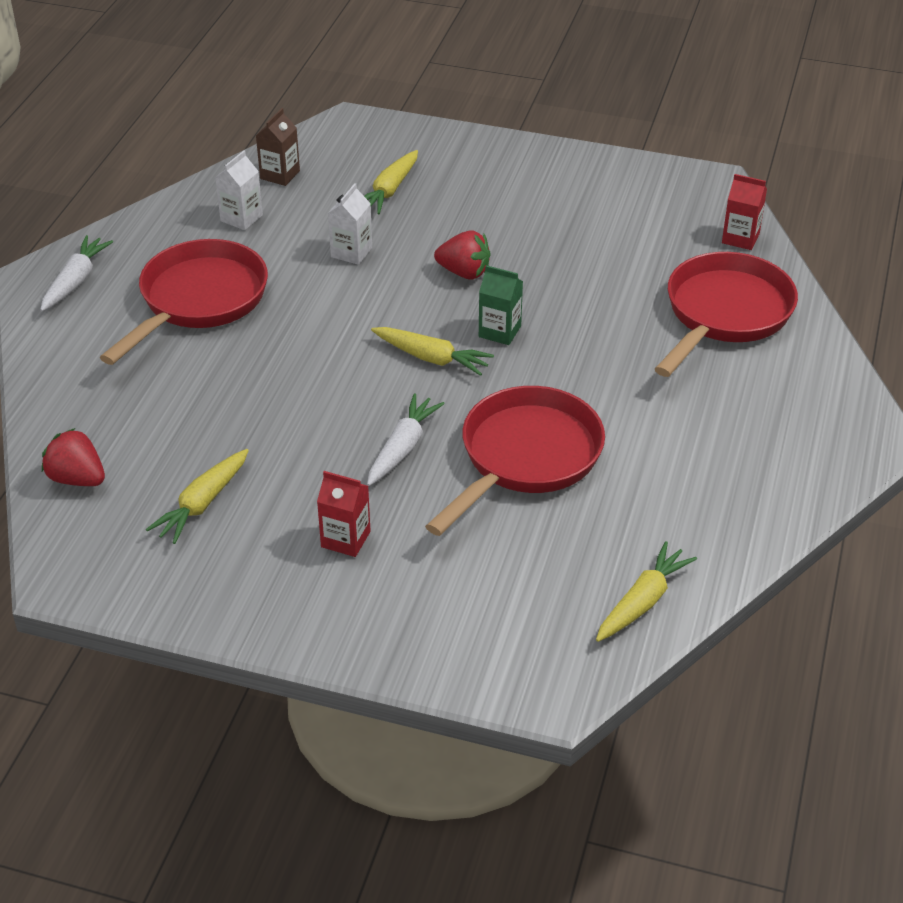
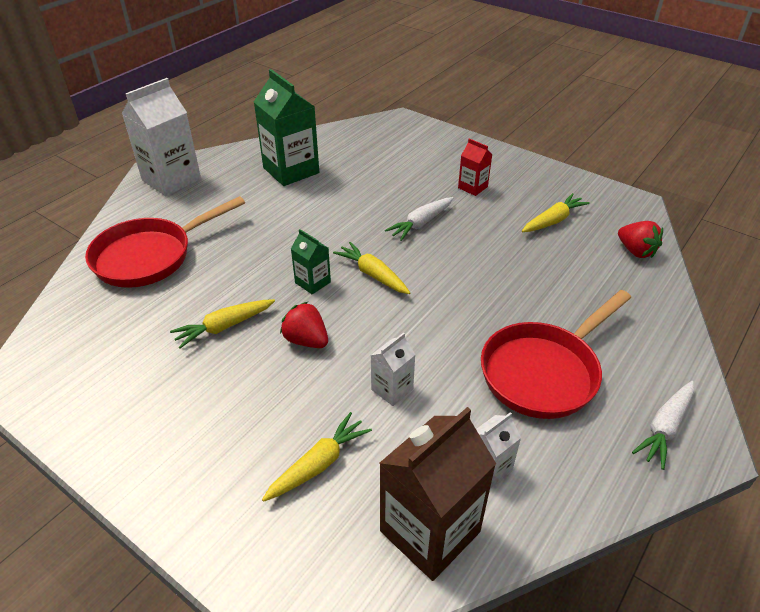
camera: 160 degrees left, 0 degrees up
(280, 175) = (430, 531): brown carton -> brown carton, size x1.99
(525, 458) = (351, 203): red pan -> none
(643, 601) = (338, 137): yellow carrot -> yellow carrot (224, 327)
(663, 496) = (291, 170): none -> green carton
(740, 238) = (66, 313): red carton -> none
(829, 429) = (171, 180): none -> white carton

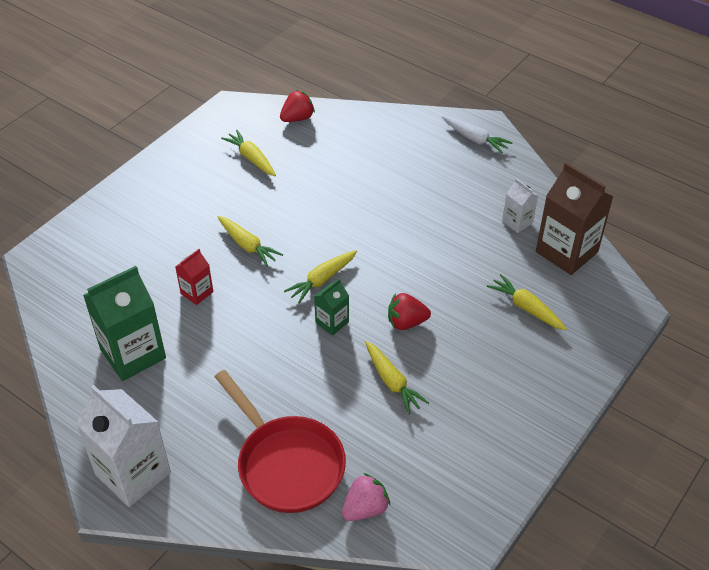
camera: 90 degrees left, 5 degrees up
(81, 306) = (365, 508): none -> pink strawberry
(306, 340) = (406, 322): red strawberry -> red strawberry turned 45 degrees clockwise
(392, 389) = (455, 268): white carton -> none
(420, 223) = (248, 245): white carrot -> yellow carrot
(472, 187) = (191, 205): red carton -> red carton (197, 292)
(544, 372) = (431, 186): red pan -> none

